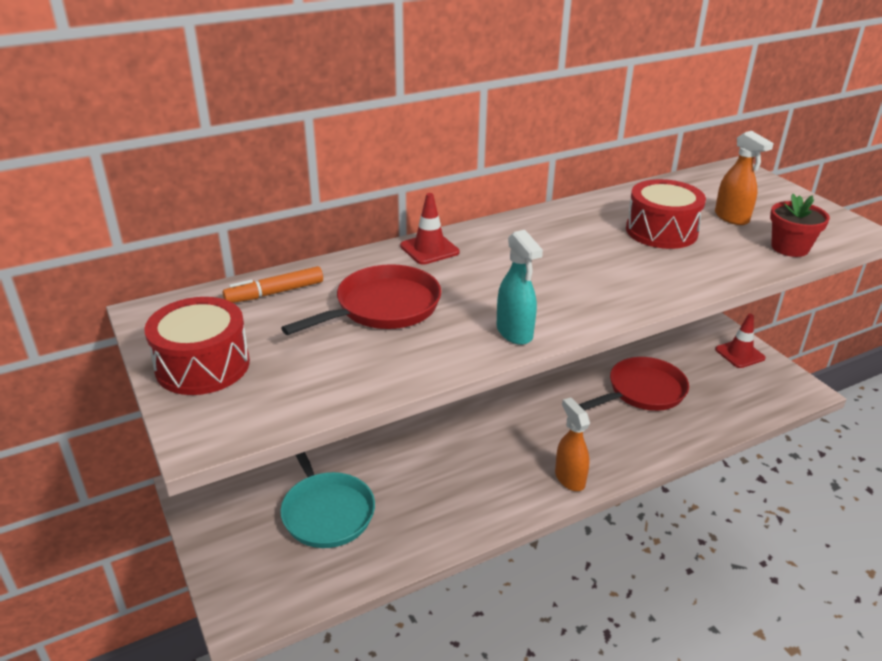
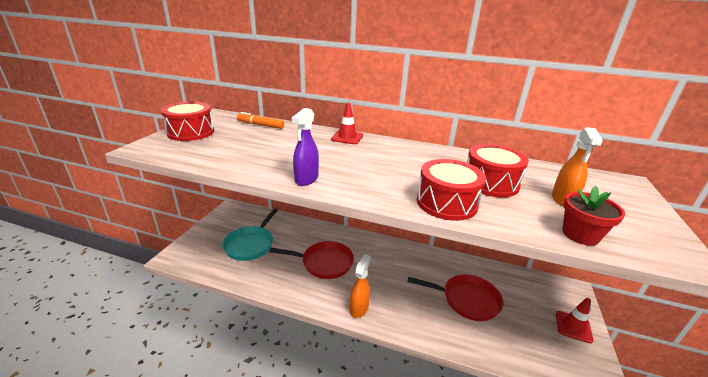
camera: 45 degrees right, 5 degrees down
(383, 307) = (281, 145): red pan -> red pan (324, 263)
(515, 332) = (306, 179): turquoise spray bottle -> purple spray bottle
(671, 276) = (446, 203): none -> red drum

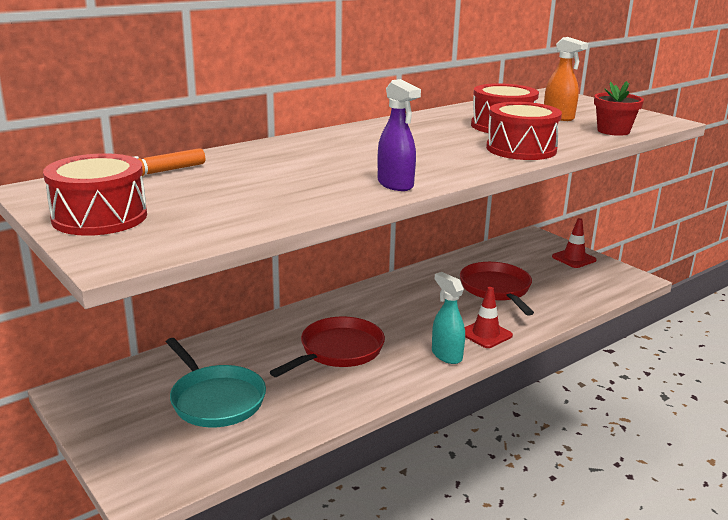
camera: 55 degrees left, 5 degrees down
(347, 137) = (299, 142): red traffic cone -> red traffic cone (485, 334)
(359, 308) = (446, 355): orange spray bottle -> turquoise spray bottle
(466, 300) = (496, 289): red pan -> red pan turned 60 degrees counterclockwise

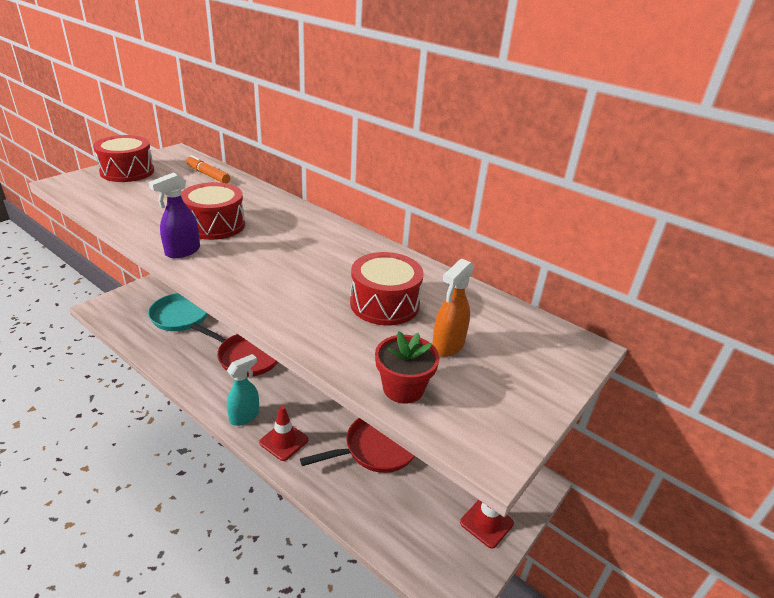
camera: 75 degrees right, 10 degrees up
(521, 149) = (298, 313): red drum -> red drum (215, 225)

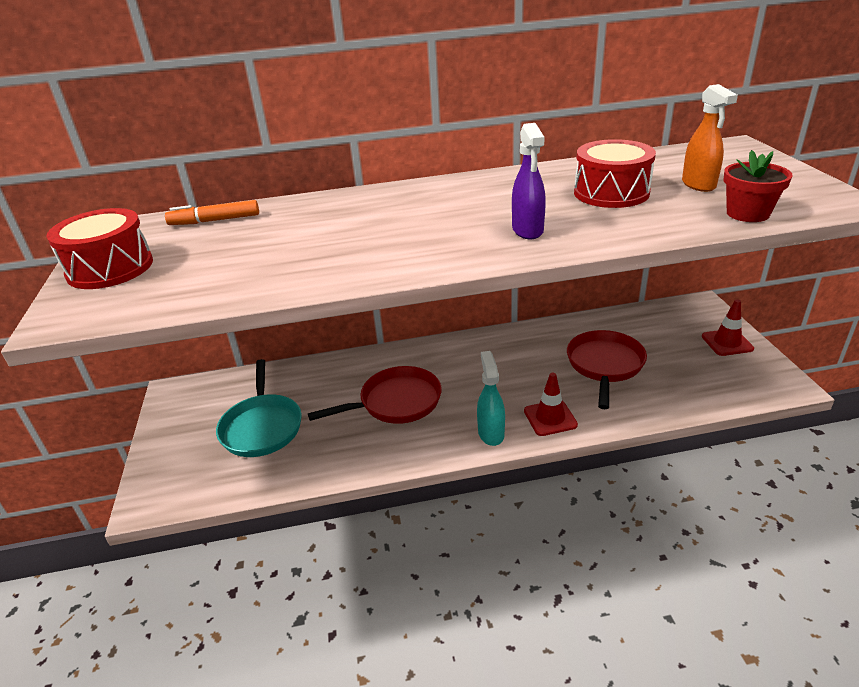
camera: 45 degrees left, 0 degrees up
(182, 251) = (393, 266): purple spray bottle -> purple spray bottle (527, 230)
(215, 225) = (353, 238): red drum -> none

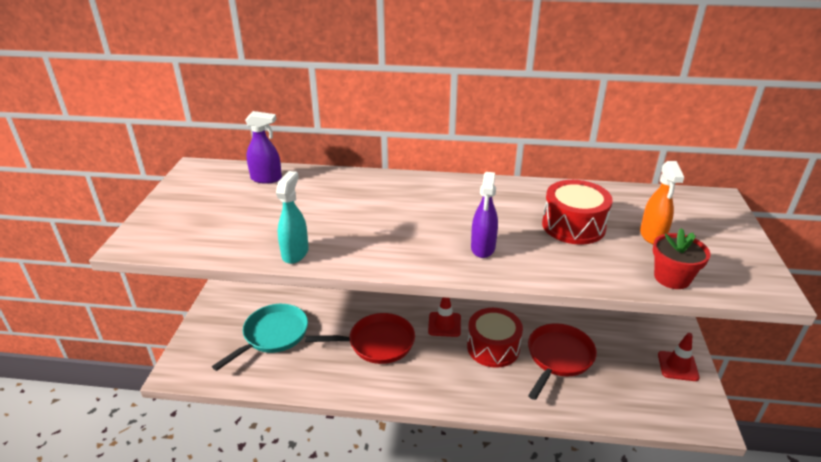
camera: 15 degrees right, 0 degrees up
(110, 268) = (180, 206): red drum -> red drum (493, 347)
(215, 220) = (266, 178): orange marker -> purple spray bottle
(262, 427) = (273, 335): turquoise pan -> turquoise pan turned 150 degrees counterclockwise
(491, 433) = (437, 391): turquoise spray bottle -> turquoise spray bottle (295, 253)
(550, 418) = (489, 392): red traffic cone -> red traffic cone (444, 324)

